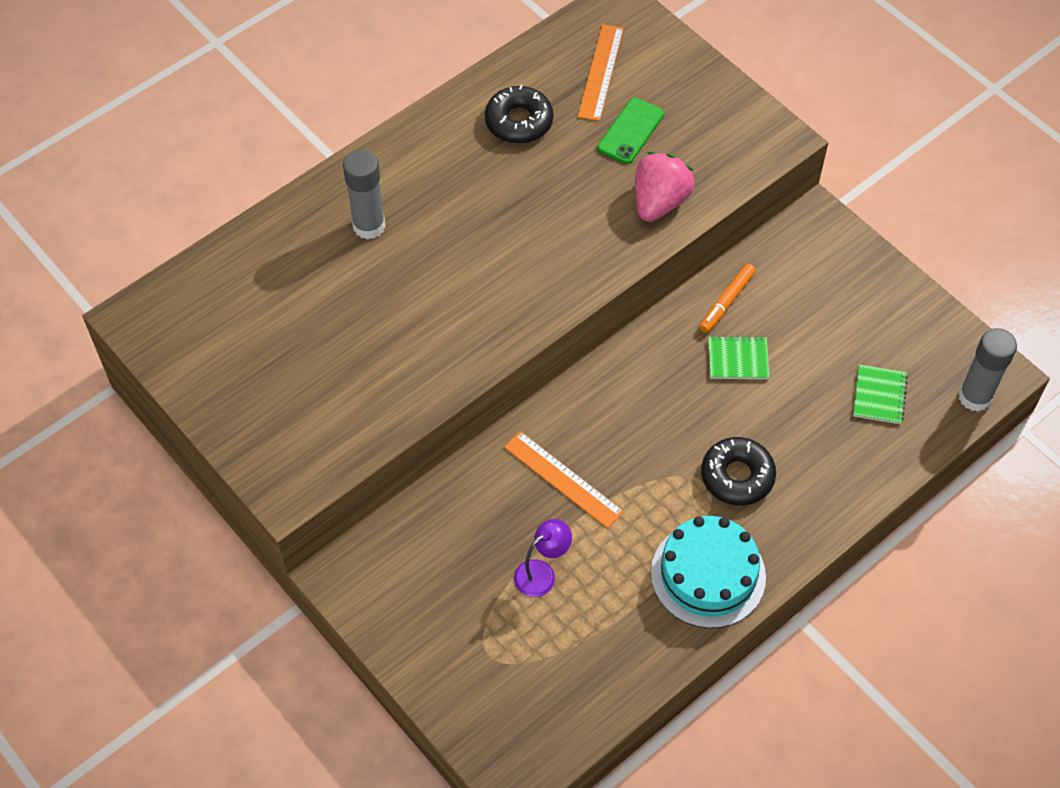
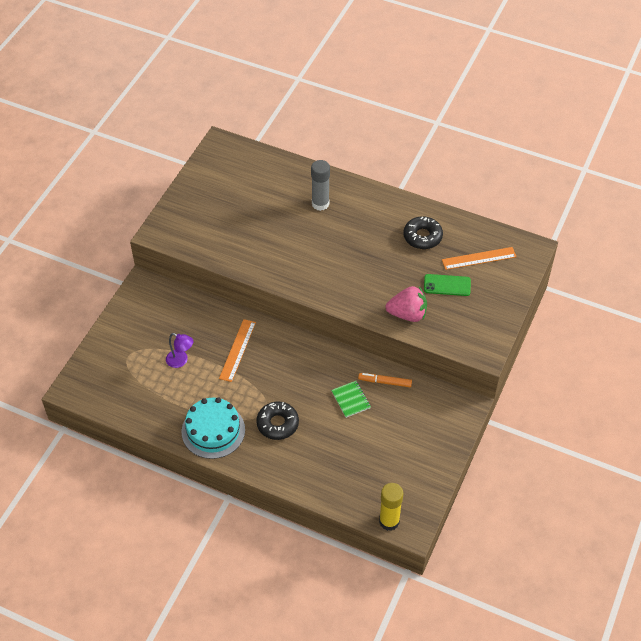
camera: 65 degrees right, 5 degrees down
(879, 396) = (364, 473): green notebook -> none
(974, 397) = (389, 521): grey glue stick -> yellow glue stick

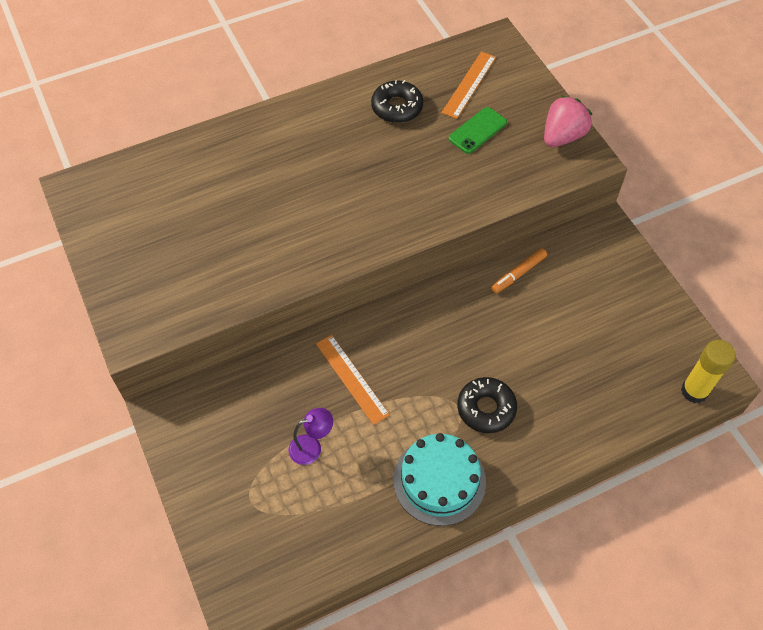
camera: 50 degrees left, 5 degrees up
(320, 204) = (262, 158): grey glue stick -> none
(351, 400) = (514, 318): green notebook -> none
(407, 314) = (483, 186): pink strawberry -> pink strawberry (562, 136)

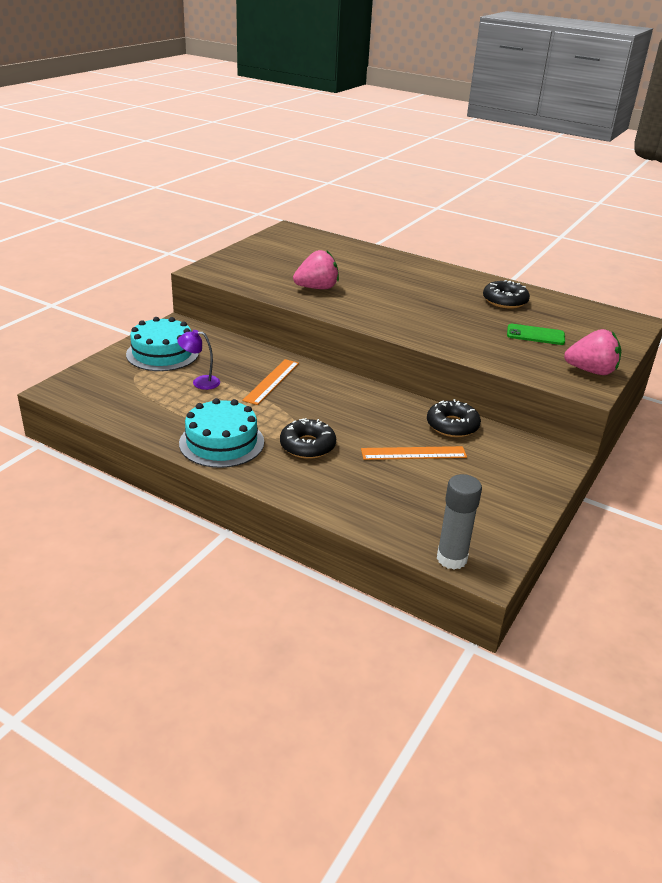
camera: 55 degrees right, 25 degrees down
(223, 457) = (162, 353): none -> turquoise cake
(259, 248) = (317, 288): none -> pink strawberry
(312, 447) = (200, 382): purple lamp -> purple lamp turned 150 degrees clockwise
(469, 84) = (572, 321): orange ruler -> orange ruler (413, 453)
(518, 274) = (452, 425): orange marker -> black donut
(694, 391) = (451, 558): yellow glue stick -> grey glue stick

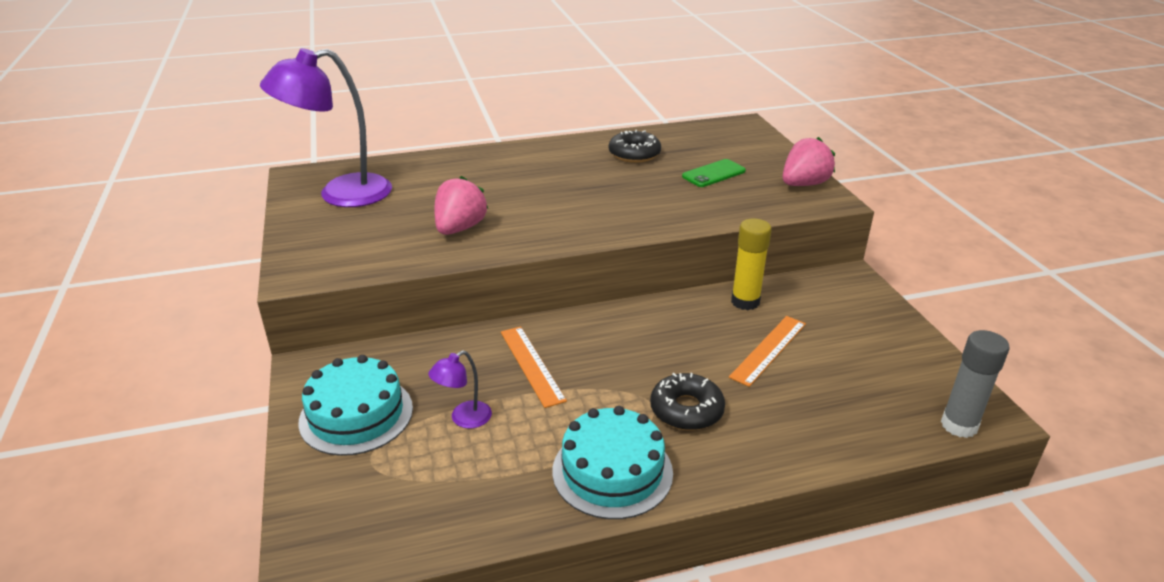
camera: 45 degrees left, 0 degrees up
(291, 246) = (340, 194): none -> purple lamp
(452, 425) = (745, 302): black donut -> yellow glue stick

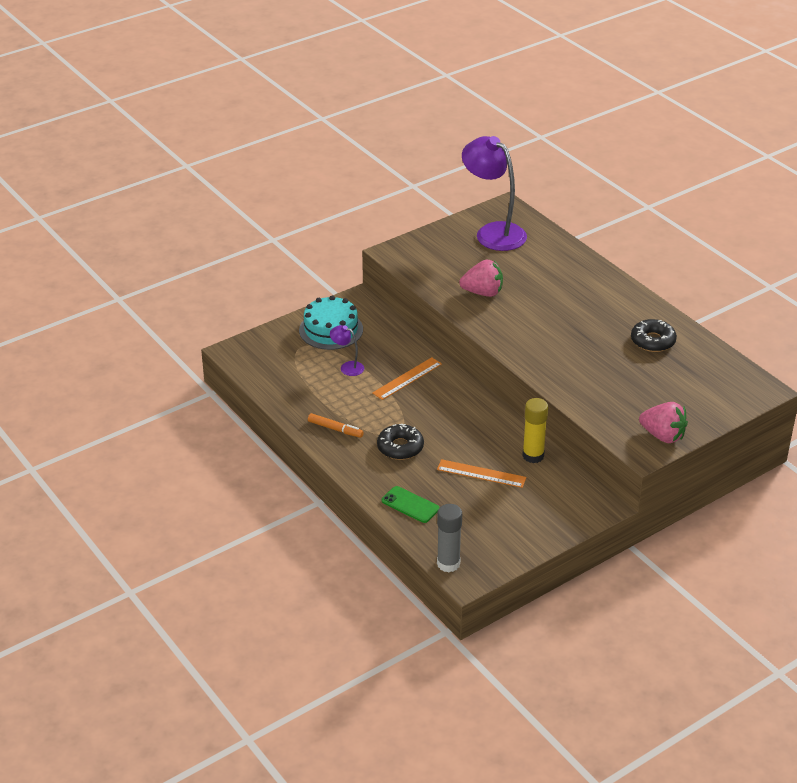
camera: 70 degrees right, 5 degrees up
(612, 471) = (335, 429): turquoise cake -> orange marker
(713, 174) = (647, 387): green phone -> green phone (410, 505)

